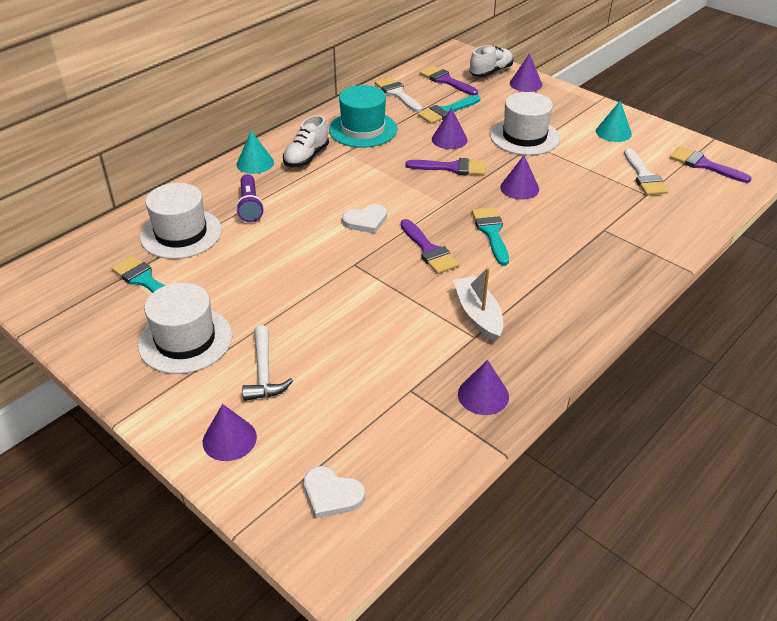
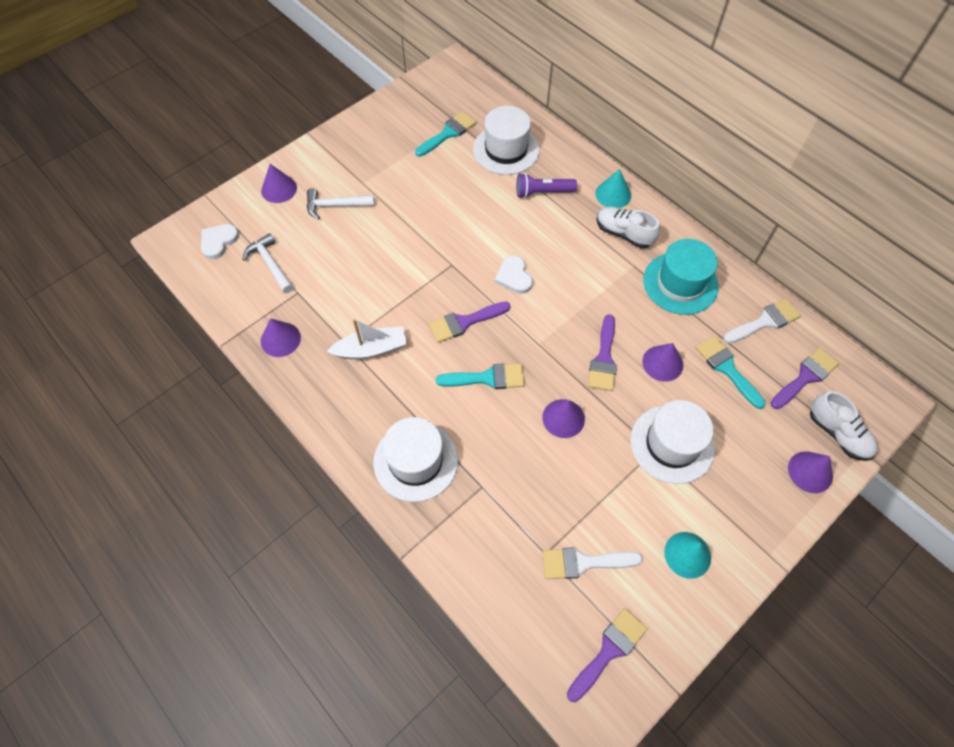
camera: 95 degrees right, 20 degrees up
(185, 340) = (378, 161): white hat -> white hat (416, 461)
(368, 425) = (270, 264): none -> white hammer

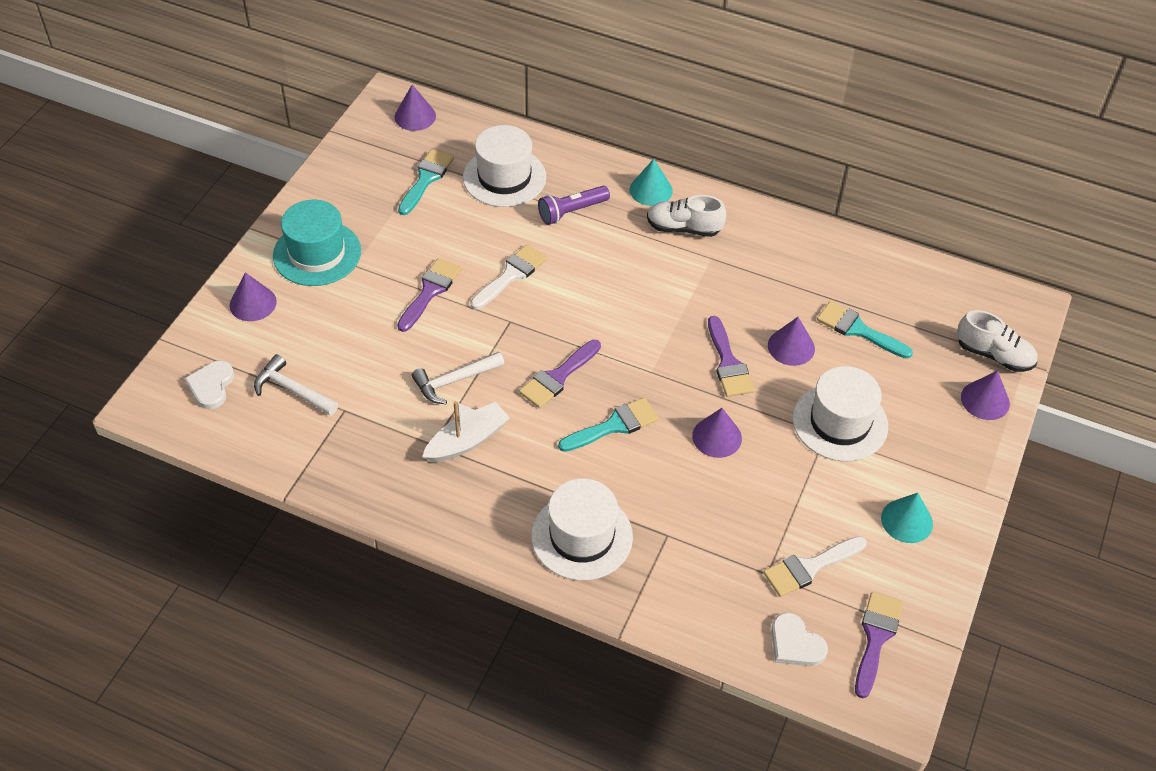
camera: 25 degrees left, 10 degrees down
(280, 339) = (353, 467): purple cone -> purple cone (415, 116)
(335, 205) = (335, 300): white hammer -> white hammer (454, 381)
(514, 276) = (587, 311): white heart -> white heart (795, 644)
(680, 283) = (769, 260): turquoise hat -> turquoise hat (317, 253)
(765, 321) = (873, 271): white brush -> white brush (511, 275)
(805, 377) = (938, 311): purple brush -> purple brush (430, 291)

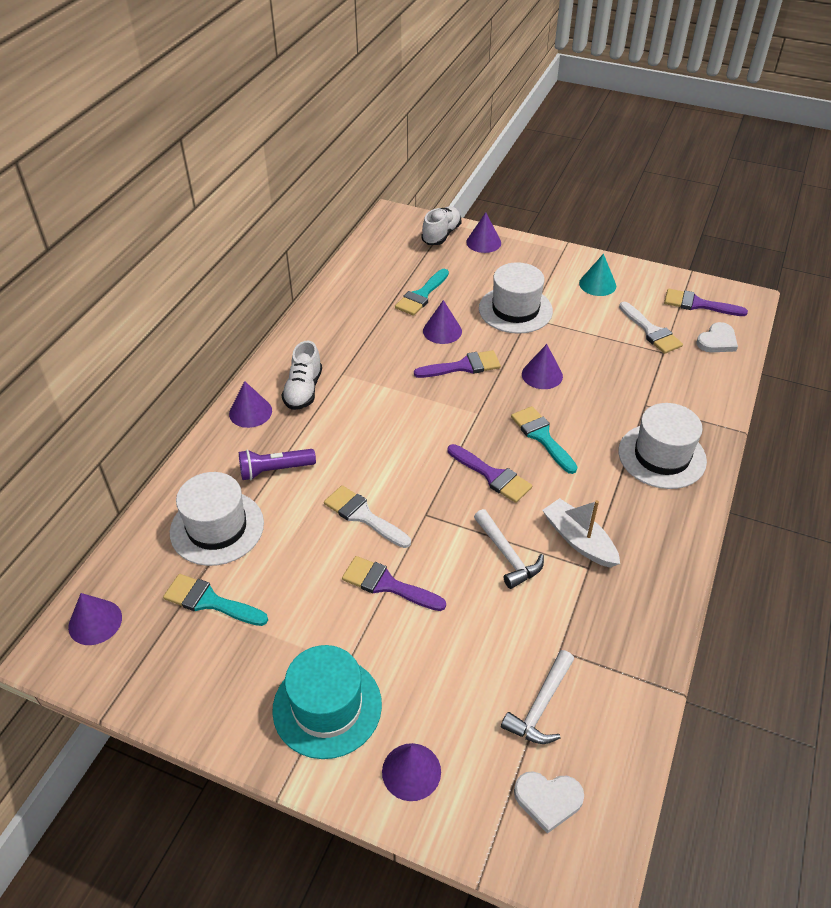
camera: 90 degrees left, 5 degrees down
(572, 211) = (275, 470): purple flashlight -> purple flashlight turned 105 degrees clockwise
(651, 190) = (250, 412): turquoise cone -> purple cone

